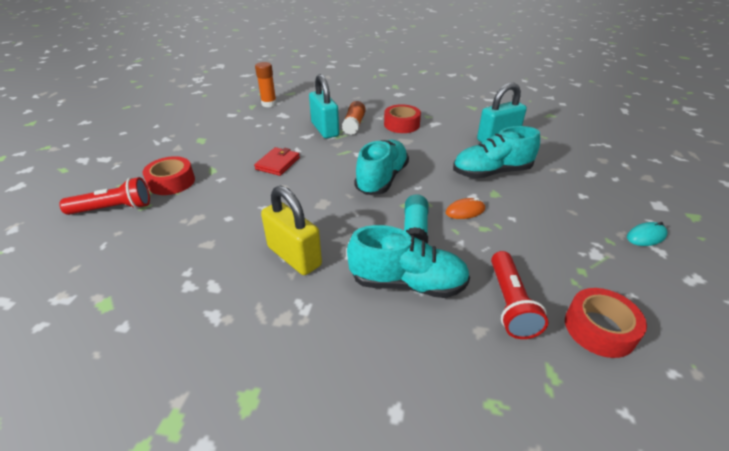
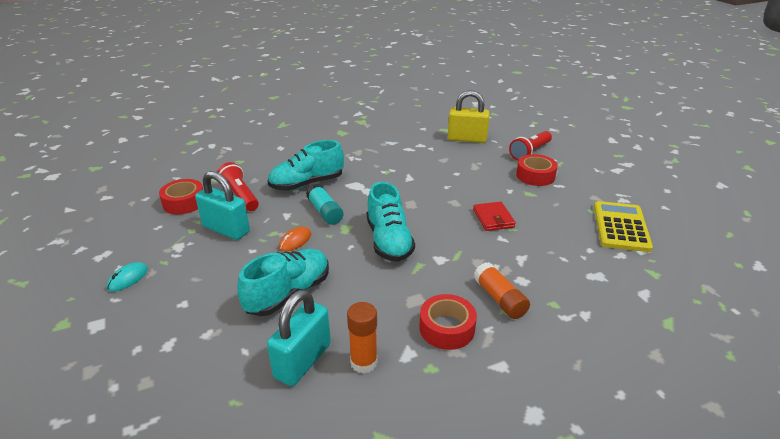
camera: 145 degrees right, 5 degrees down
(211, 127) = (621, 227): none -> yellow calculator
(269, 104) = (646, 286): orange glue stick -> orange glue stick (364, 362)
(294, 256) = (386, 172): yellow padlock -> yellow padlock (467, 139)
(325, 129) = (518, 275): turquoise padlock -> turquoise padlock (226, 229)

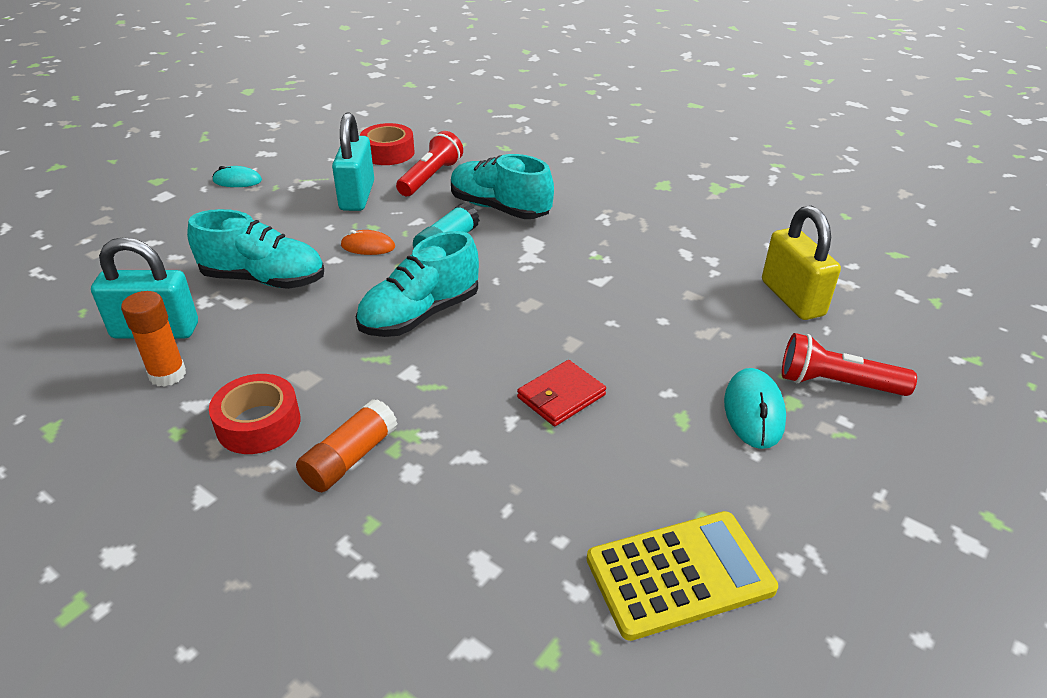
camera: 60 degrees right, 5 degrees up
(535, 176) = (754, 411): red tape -> turquoise mouse

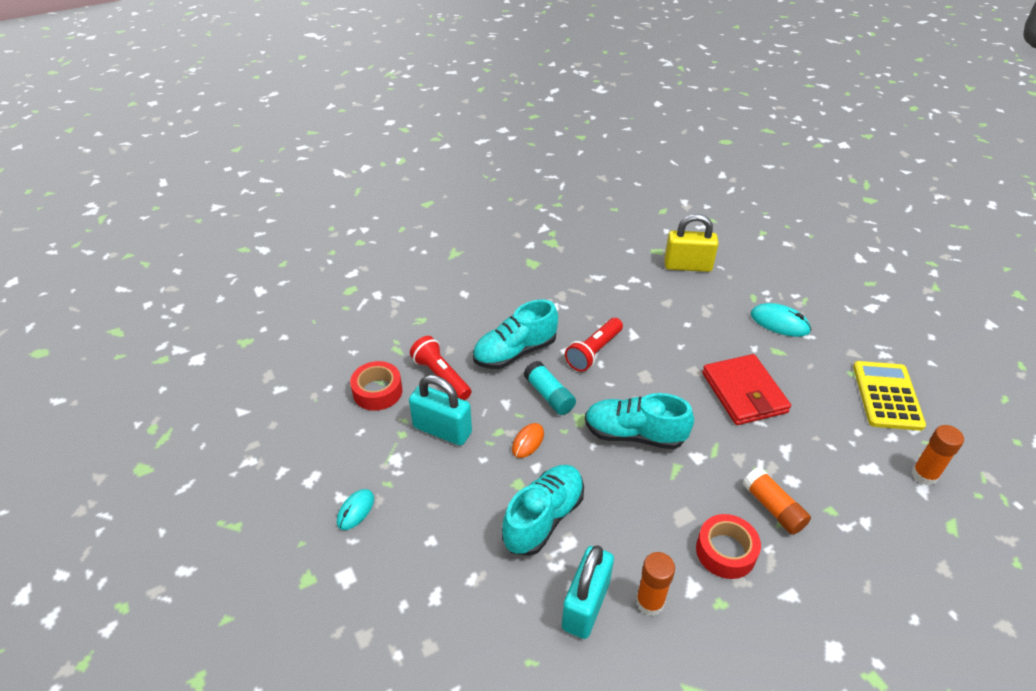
camera: 65 degrees left, 5 degrees up
(420, 315) = (634, 434): turquoise shoe -> turquoise shoe turned 120 degrees clockwise
(506, 648) = (924, 475): none -> orange glue stick
(561, 396) = (744, 392): red wallet -> red wallet, size x1.66
(837, 383) = (767, 284): red flashlight -> red flashlight (594, 352)

